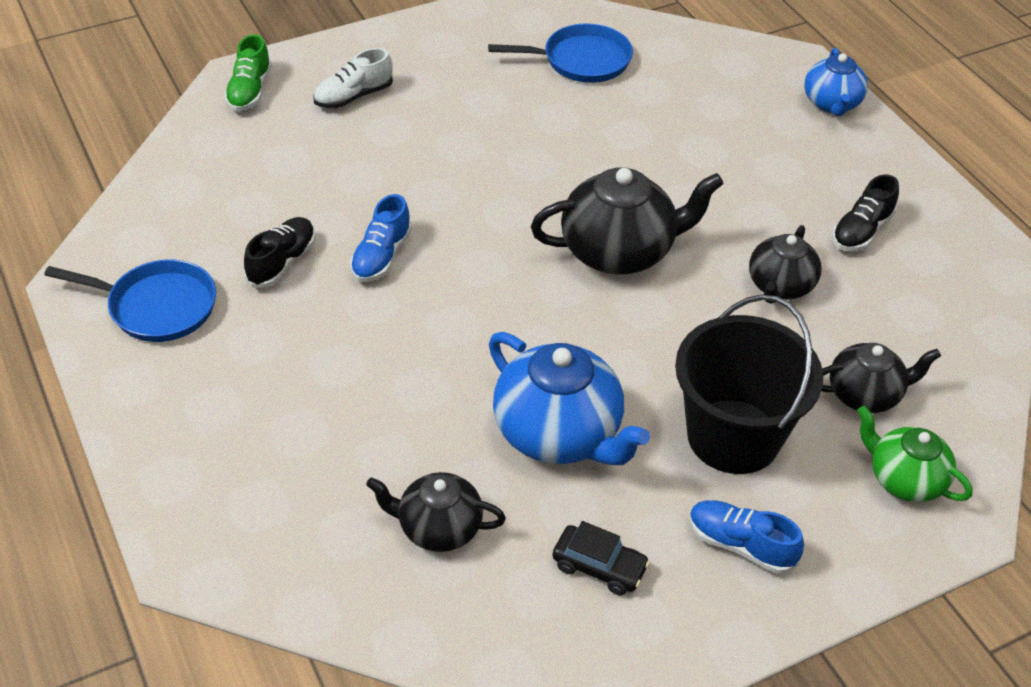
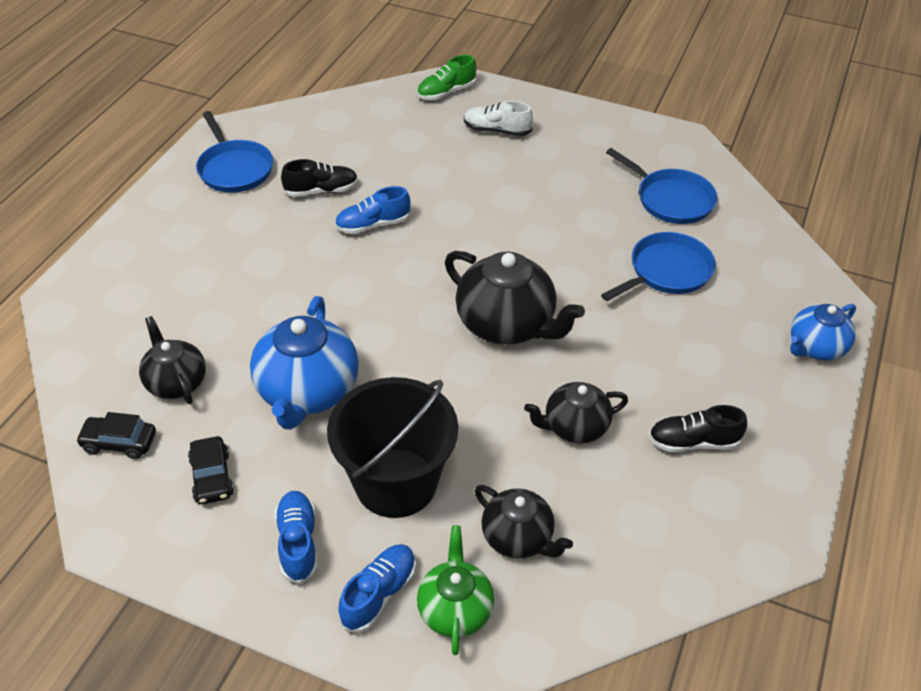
camera: 50 degrees right, 0 degrees up
(477, 619) = (119, 443): none -> black car
(663, 120) = (666, 271): none -> blue pan
(847, 520) = (379, 594): none -> blue shoe

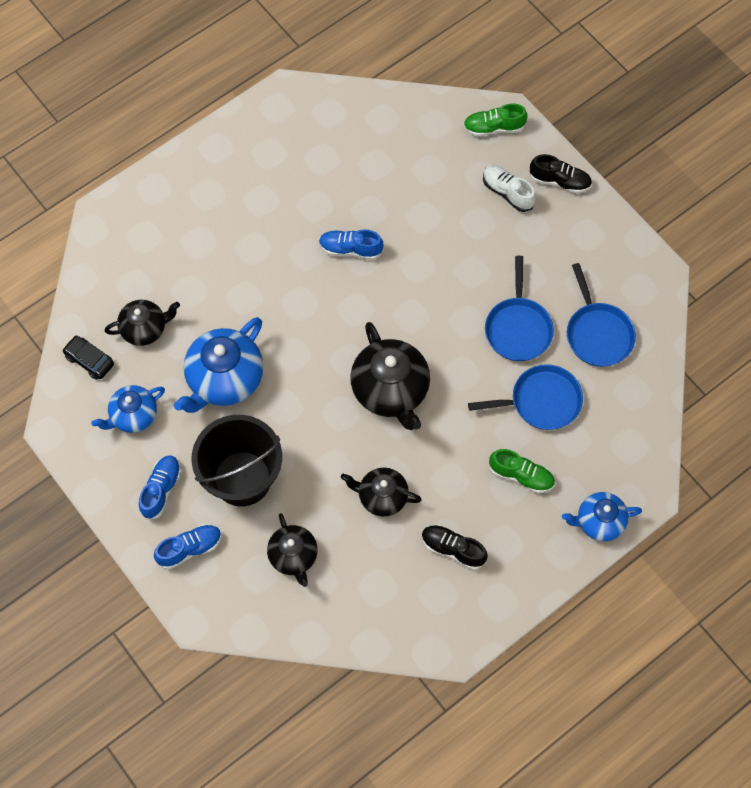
camera: 30 degrees right, 20 degrees up
(176, 382) = (145, 329): black teapot -> black teapot turned 75 degrees clockwise
(212, 477) = (133, 416): black car -> blue teapot
(234, 169) = (278, 140): blue pan -> blue pan (518, 328)
(321, 191) = (331, 195): black shoe -> black shoe (559, 181)
(455, 609) = (227, 582): green teapot -> none
(703, 342) = (521, 475): none -> green shoe

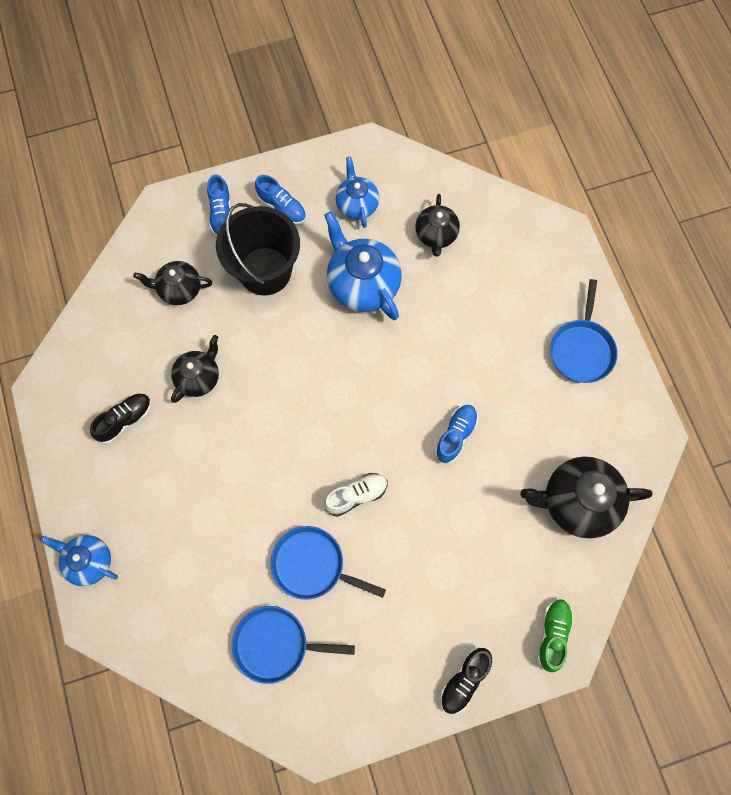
camera: 110 degrees right, 5 degrees up
(89, 360) = (421, 185): black car -> none
(391, 390) = (295, 421): black teapot -> black teapot (577, 502)
(507, 192) = (468, 617): white shoe -> white shoe (356, 496)
(521, 475) = (164, 507): green shoe -> none
(541, 401) = (228, 556): blue pan -> blue pan (581, 349)
(599, 522) = (89, 561): blue teapot -> blue teapot turned 75 degrees counterclockwise

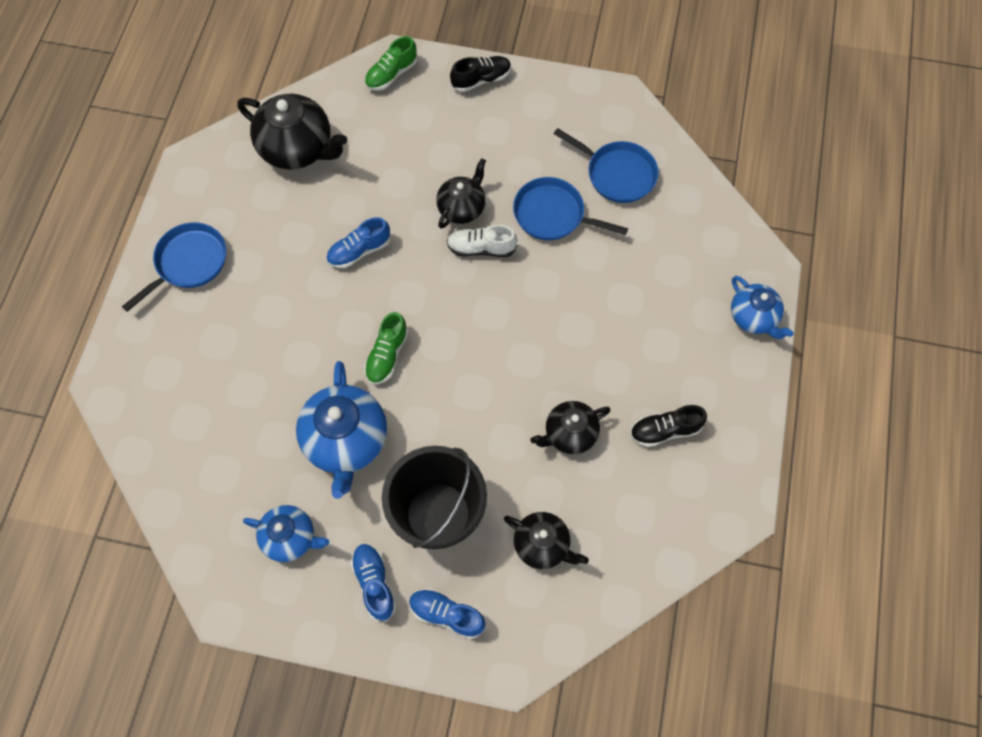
camera: 150 degrees left, 5 degrees down
(222, 214) = (447, 614): blue shoe -> blue shoe turned 90 degrees counterclockwise
(312, 565) = (553, 214): blue pan -> blue pan turned 150 degrees clockwise
(357, 205) = (290, 538): blue teapot -> blue teapot turned 90 degrees counterclockwise
(375, 362) = (387, 355): none -> green shoe
(436, 235) = (234, 452): black teapot -> black teapot (462, 208)

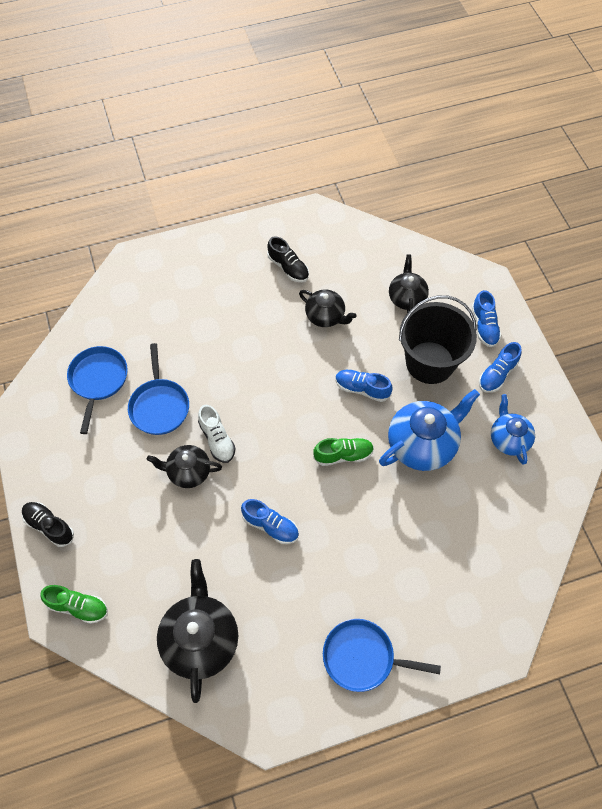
camera: 120 degrees left, 5 degrees down
(451, 418) = (362, 389): none -> blue shoe
(753, 317) = (176, 253): blue teapot -> none

